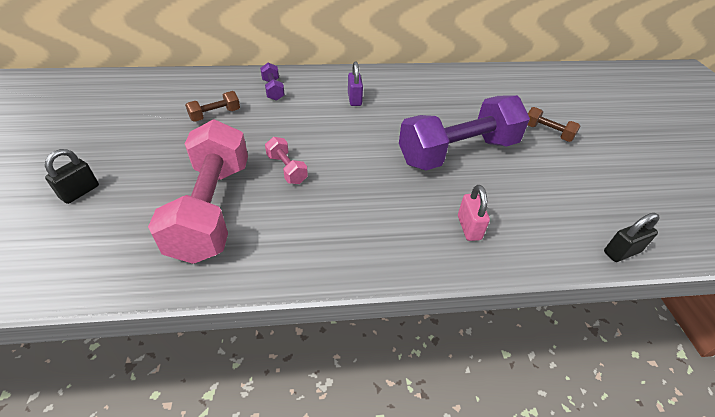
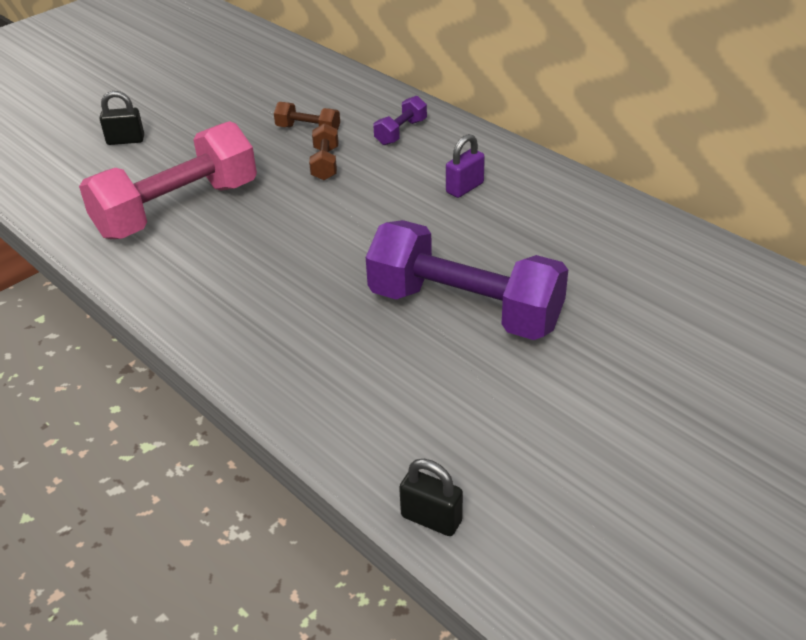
camera: 55 degrees right, 5 degrees down
(287, 169) = (279, 215): pink dumbbell -> none
(469, 227) = (331, 374): pink padlock -> none
(547, 133) = (628, 368): brown dumbbell -> brown dumbbell (325, 164)

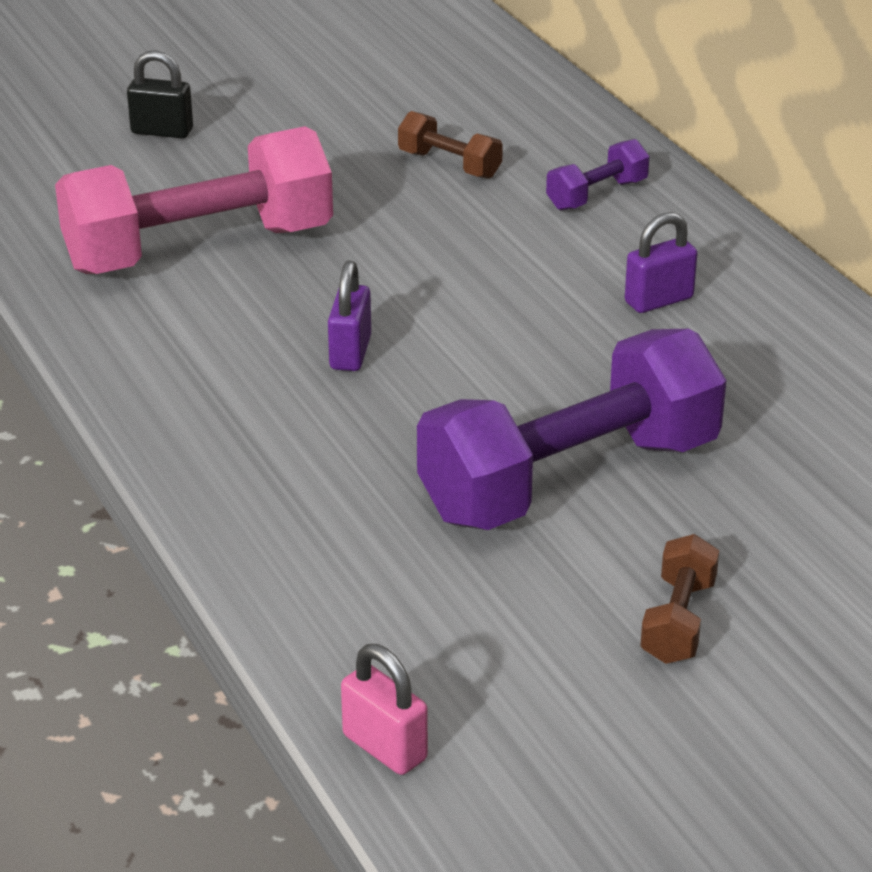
camera: 15 degrees right, 5 degrees down
(298, 257) = (350, 353): none -> purple padlock
(325, 164) = (453, 222): brown dumbbell -> brown dumbbell (678, 621)
(431, 519) = (385, 747): black padlock -> pink padlock
(464, 309) = (570, 479): purple dumbbell -> purple dumbbell turned 75 degrees counterclockwise

